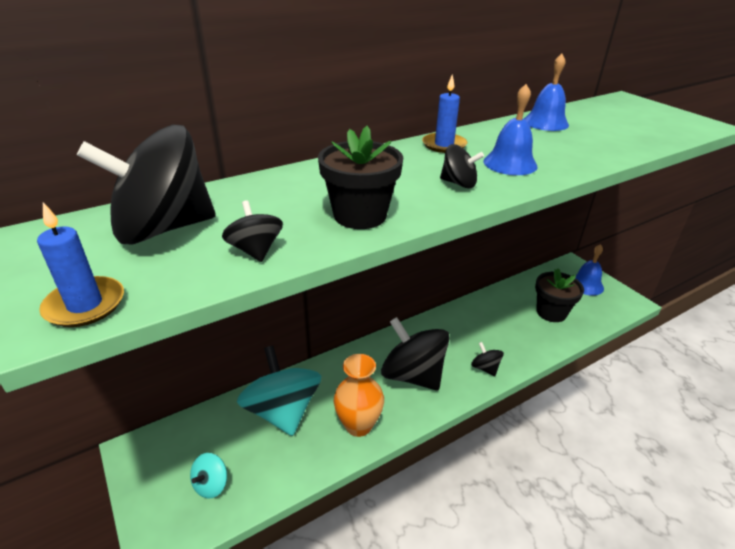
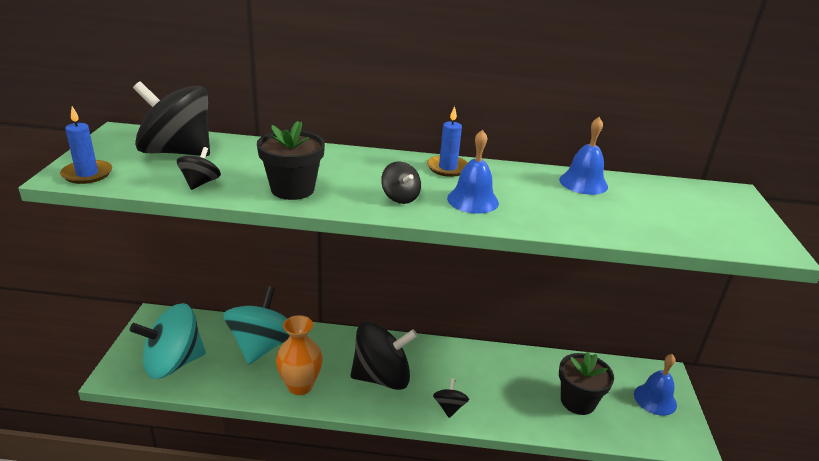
camera: 35 degrees right, 5 degrees down
(211, 484) = (173, 363): turquoise spinning top -> turquoise spinning top, size x2.22
(413, 375) = (382, 377): black spinning top -> black spinning top turned 90 degrees clockwise

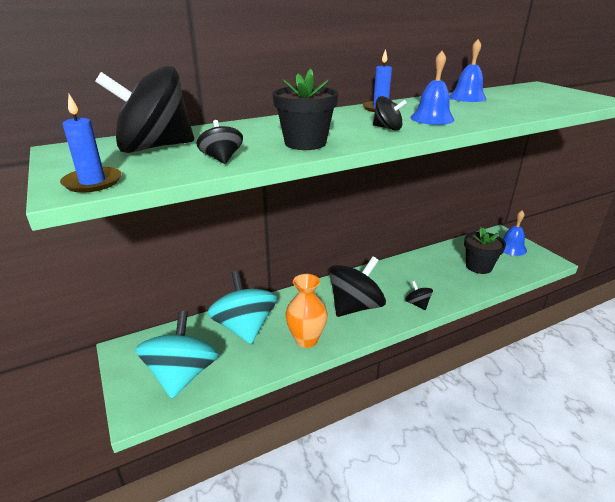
camera: 30 degrees left, 0 degrees up
(173, 363) = (182, 375): turquoise spinning top -> turquoise spinning top turned 150 degrees clockwise

